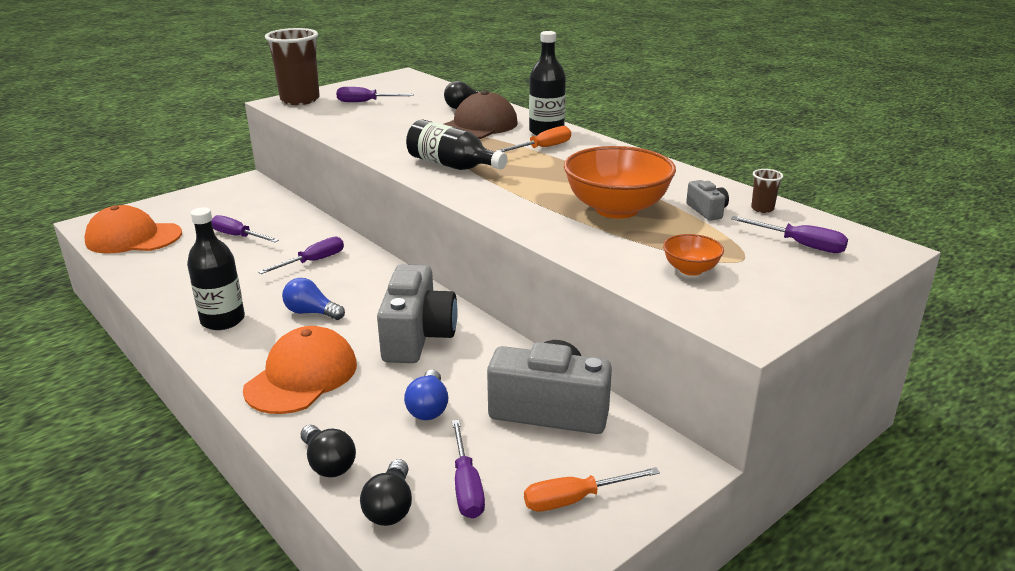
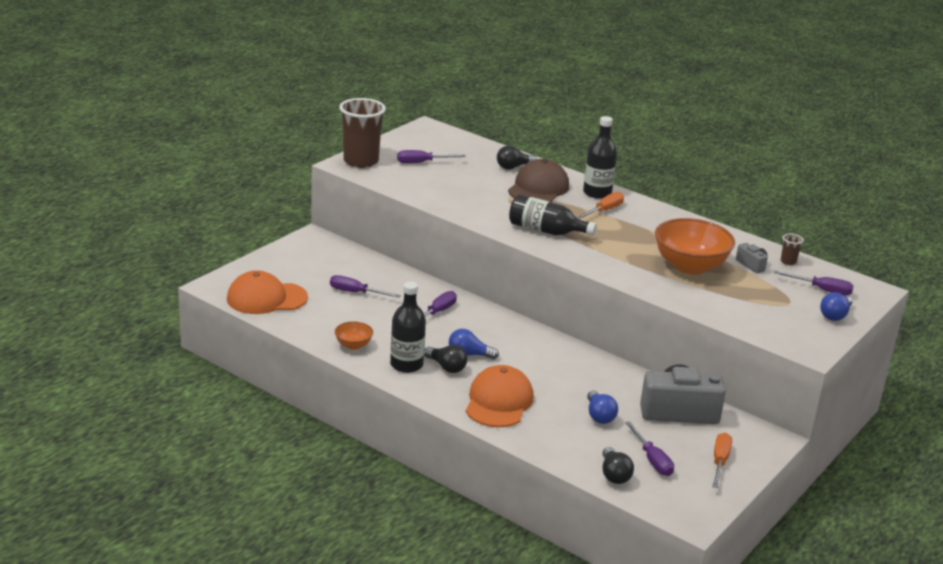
camera: 15 degrees left, 0 degrees up
(328, 463) = (558, 454): black light bulb -> black light bulb (446, 367)
(417, 336) = (559, 368): grey camera -> none
(575, 499) = (720, 462): orange screwdriver -> orange screwdriver turned 135 degrees clockwise
(690, 269) = (760, 312): orange bowl -> orange bowl (353, 345)
(809, 279) = (835, 315): none -> blue light bulb

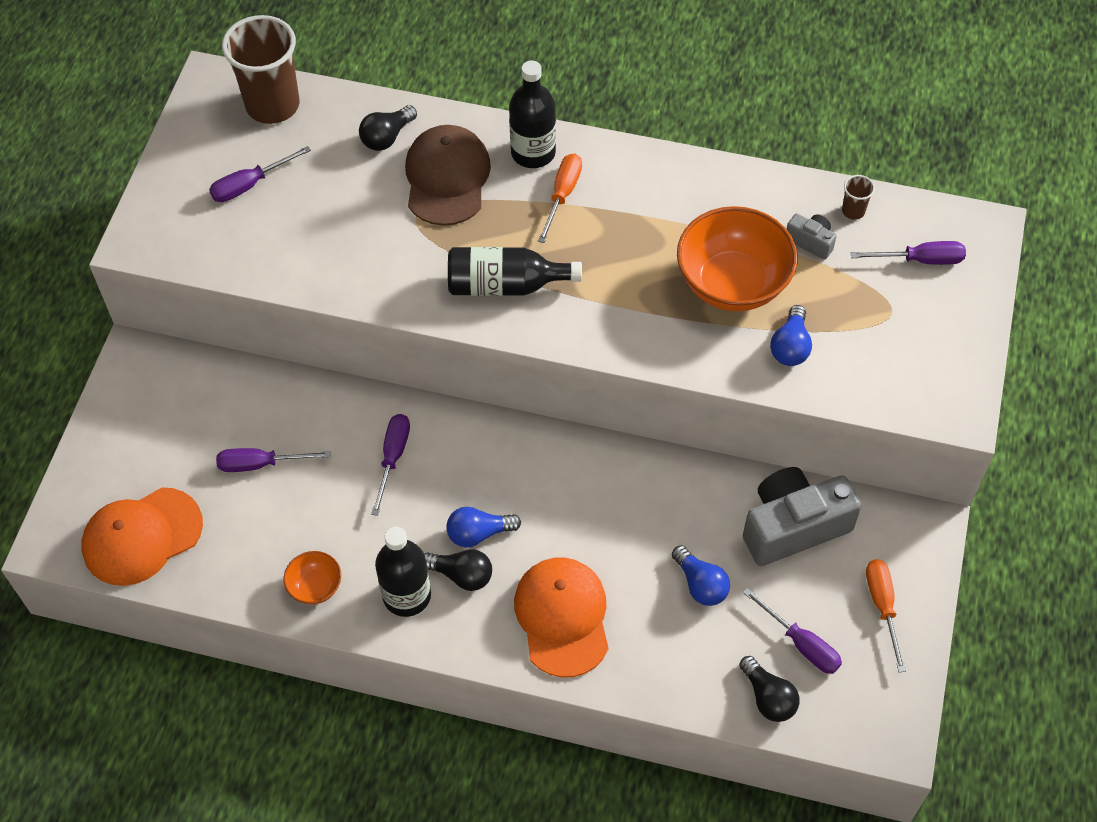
camera: 20 degrees left, 30 degrees up
(361, 161) = (158, 222): brown cup -> brown cup (272, 105)
(835, 315) = (958, 313): blue light bulb -> blue light bulb (790, 346)

